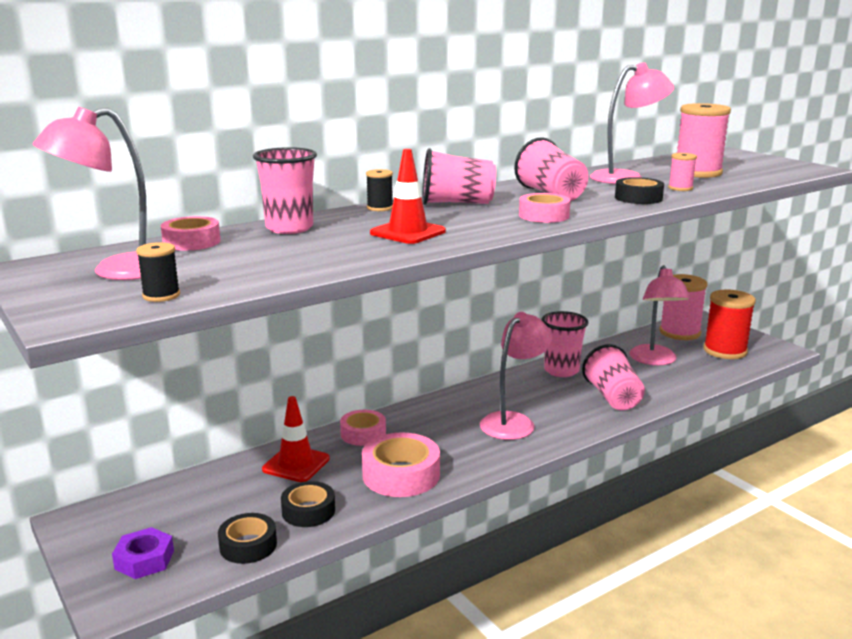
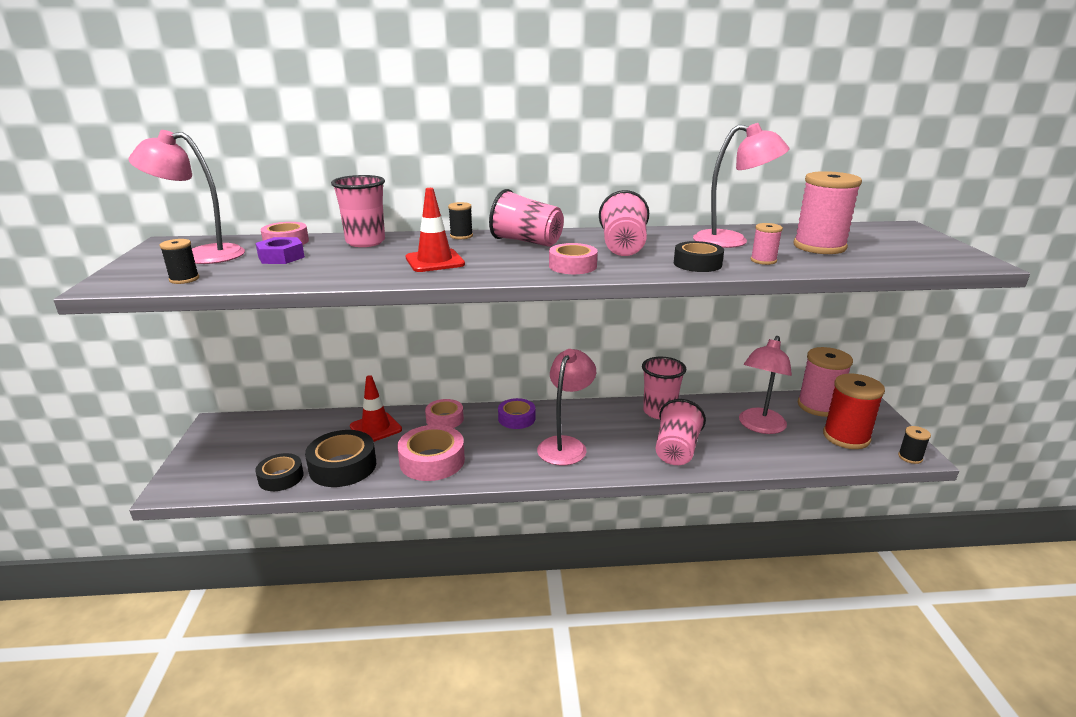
camera: 30 degrees right, 5 degrees up
(144, 560) = (218, 464): purple nut -> purple nut (281, 257)
(308, 511) = (343, 466): black tape -> black tape, size x1.57
(437, 412) = (516, 418): none -> purple tape
(513, 421) = (565, 445): pink lamp -> pink lamp turned 45 degrees counterclockwise
(782, 353) = (910, 457): none -> black spool

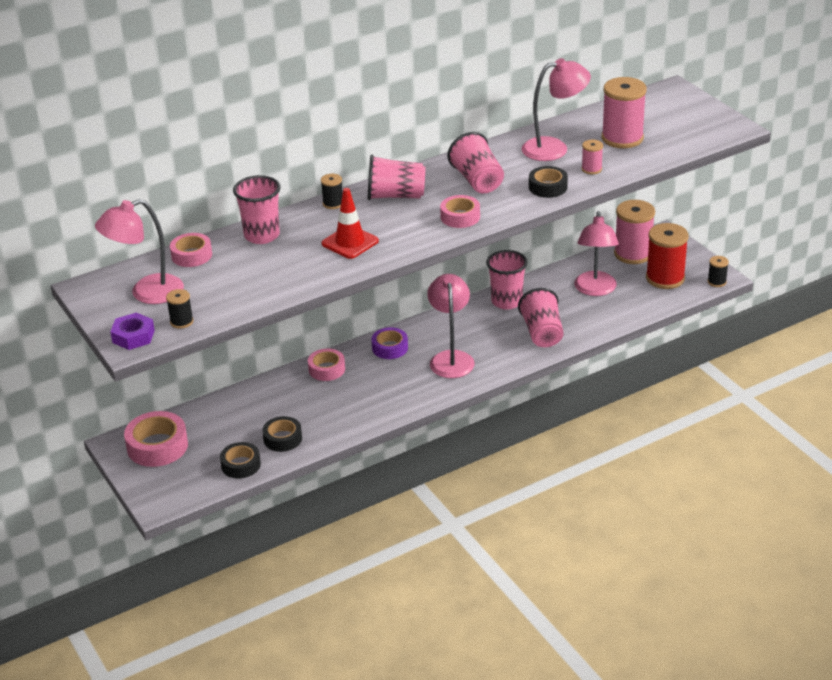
camera: 25 degrees left, 10 degrees up
(281, 257) = (218, 275): purple nut -> purple nut (133, 336)
(343, 466) = (282, 438): black tape -> black tape, size x0.64
(376, 428) = (273, 398): red traffic cone -> none
(432, 461) = (353, 408): pink tape -> pink tape (157, 446)

